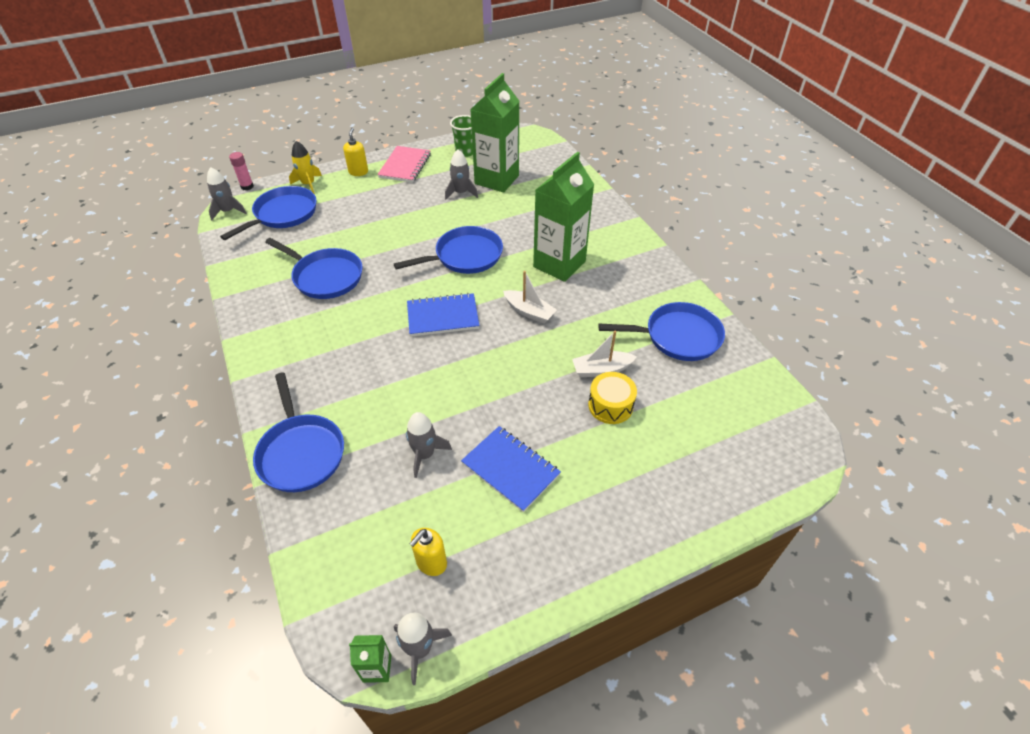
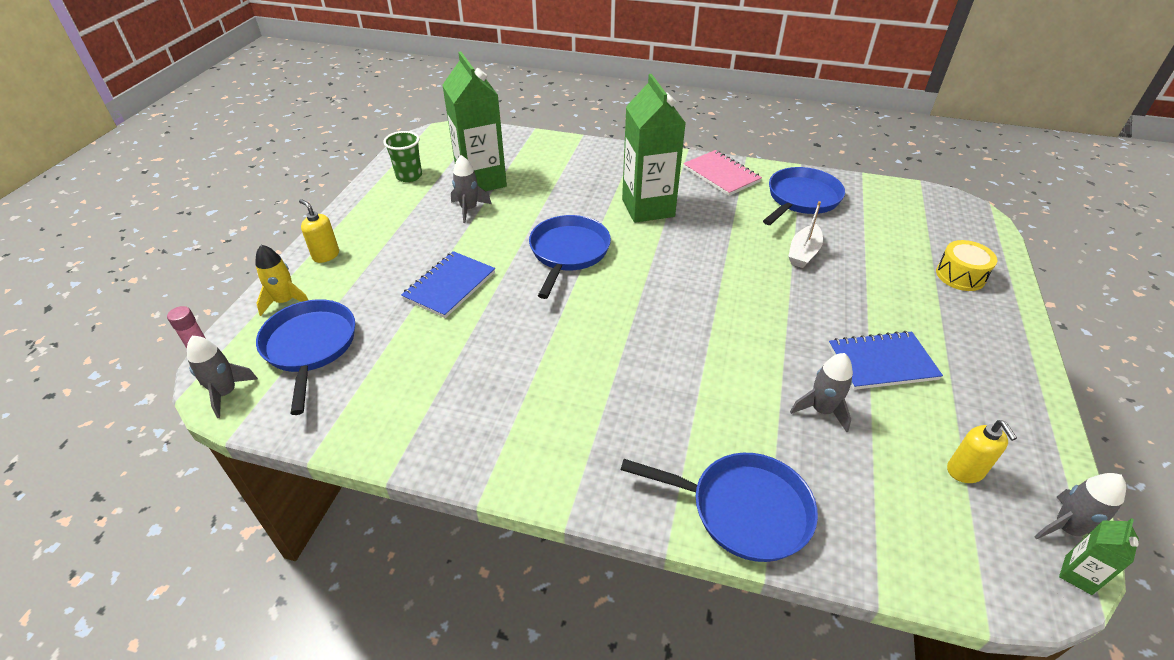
camera: 50 degrees left, 5 degrees down
(325, 277) = (474, 362): blue pan -> none
(405, 166) = (368, 221): pink notebook -> pink notebook (721, 175)
(443, 317) = (640, 308): blue notebook -> blue notebook (450, 286)
(529, 312) = (691, 254): white boat -> none
(610, 405) = (849, 270): yellow drum -> yellow drum (960, 275)

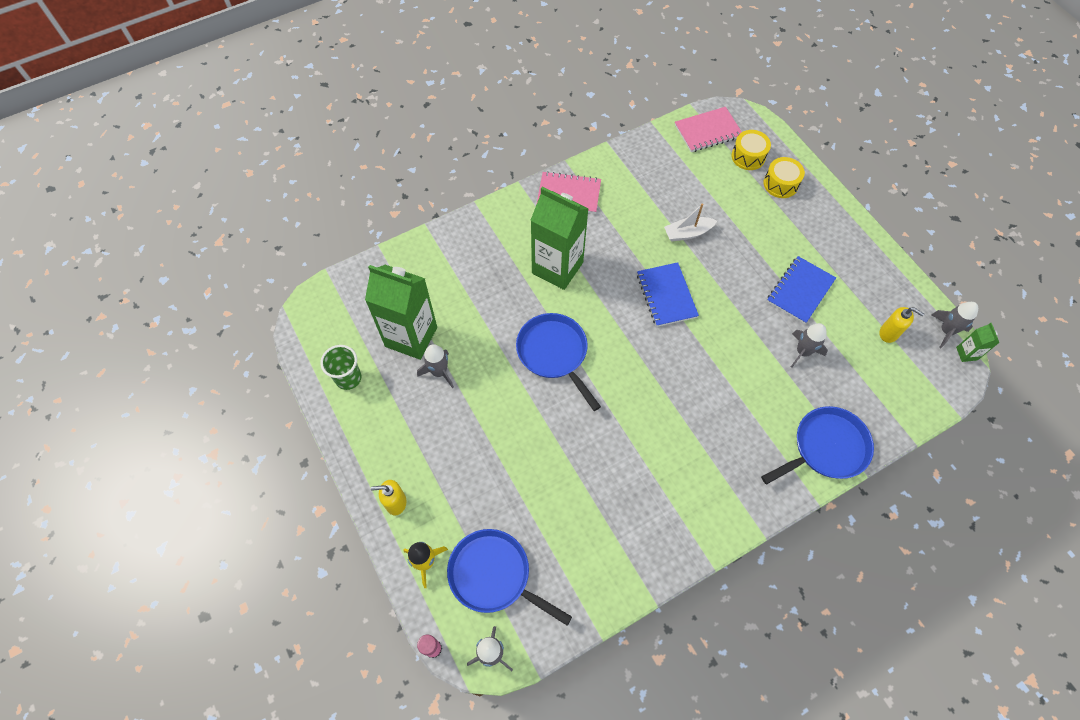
camera: 45 degrees left, 20 degrees up
(450, 286) = (516, 449): blue notebook -> blue notebook (666, 295)
(801, 199) = (640, 180): blue pan -> none
(803, 253) = (687, 233): white boat -> white boat turned 90 degrees clockwise
(917, 203) = (707, 131): none -> pink notebook
(943, 239) = (748, 156): none -> yellow drum

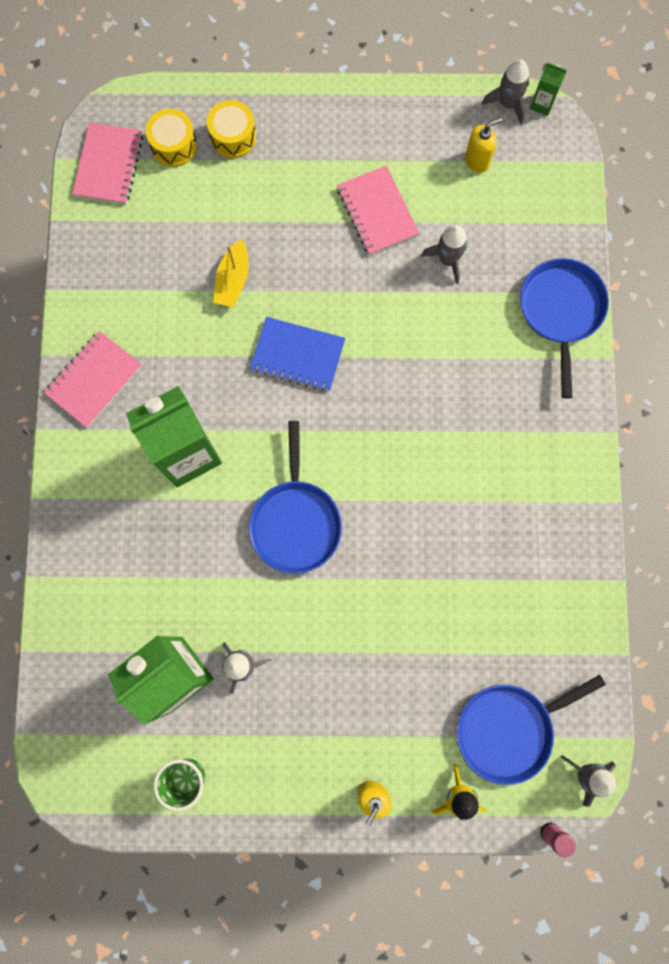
camera: 60 degrees left, 15 degrees up
(554, 353) = (295, 521): blue pan -> blue pan turned 90 degrees counterclockwise
(687, 233) = (233, 280): white boat -> yellow boat
(800, 291) = (377, 212): blue notebook -> pink notebook

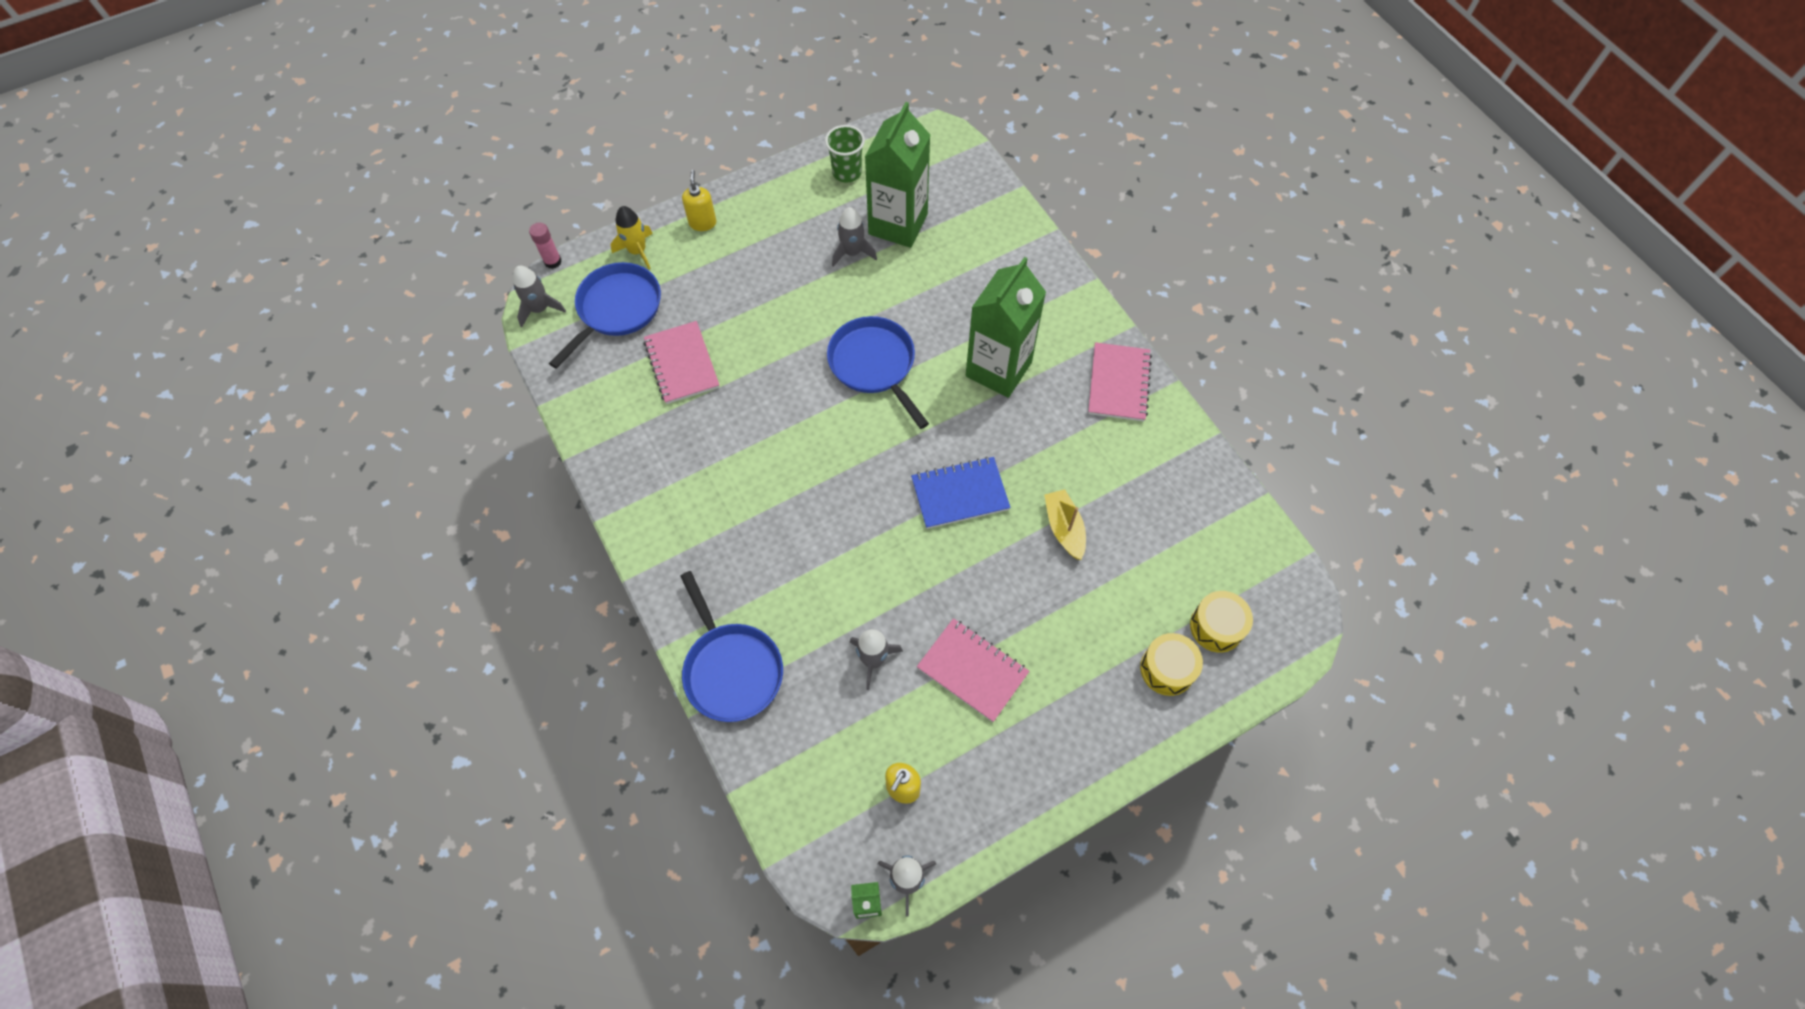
camera: 150 degrees right, 15 degrees down
(108, 165) = (1260, 572): pink notebook -> pink notebook (682, 364)

